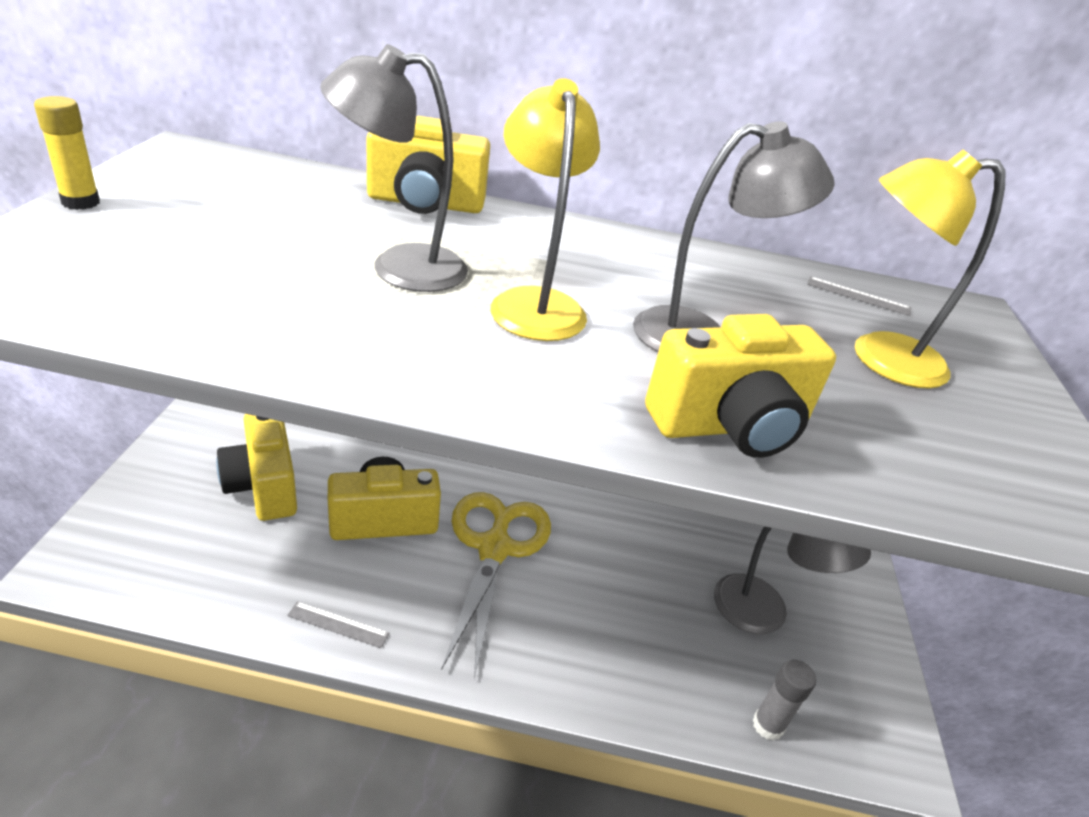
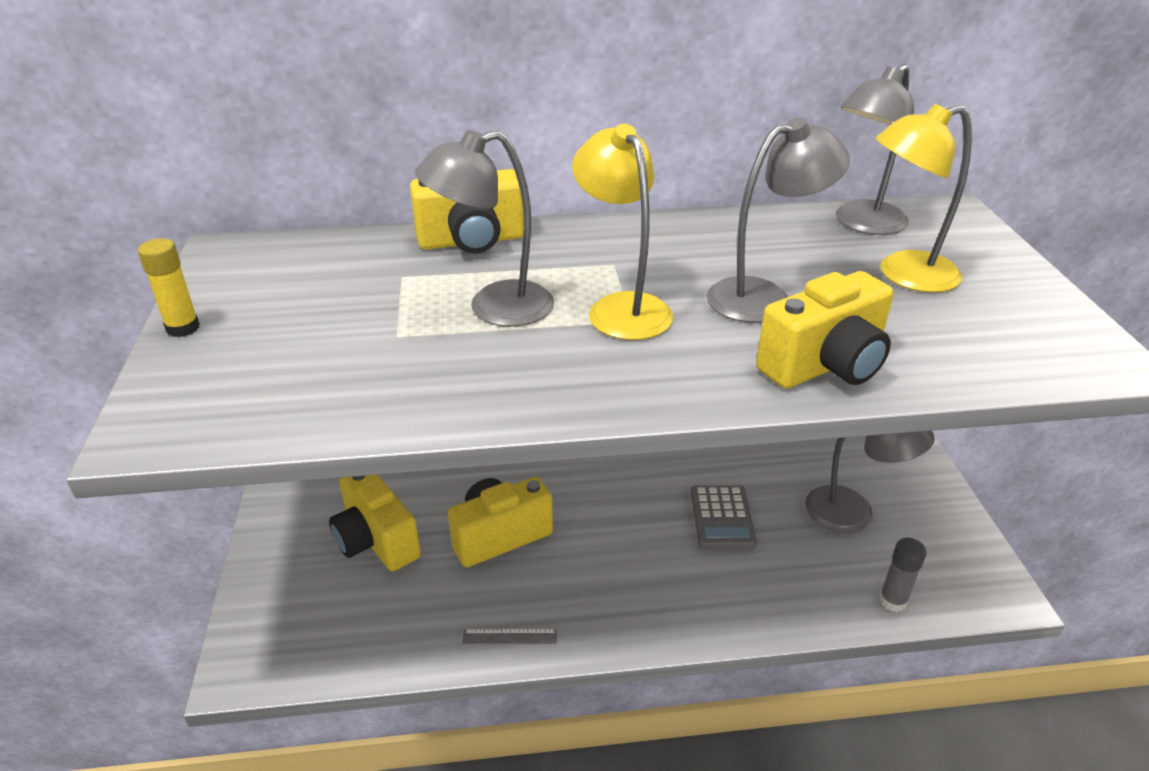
camera: 10 degrees left, 0 degrees up
(494, 548) = (608, 530): yellow scissors -> none
(619, 572) = (722, 517): none -> grey calculator
(858, 296) = (863, 224): grey ruler -> grey lamp

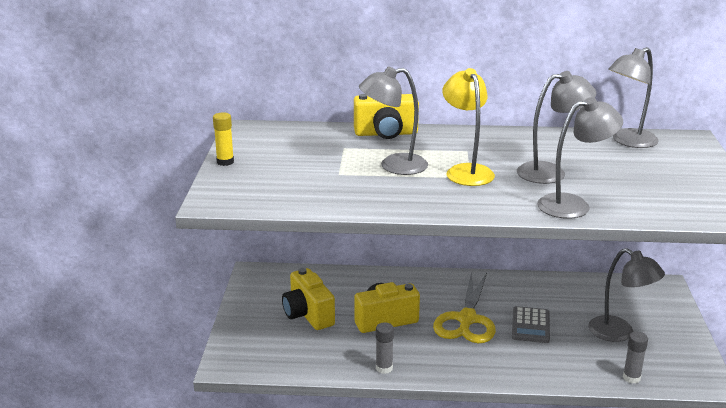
camera: 10 degrees right, 10 degrees down
(510, 637) = (384, 368): grey ruler -> grey glue stick
(625, 518) = (466, 319): none -> yellow scissors
(825, 365) = (573, 205): yellow camera -> grey lamp
(903, 275) = (641, 168): yellow lamp -> none

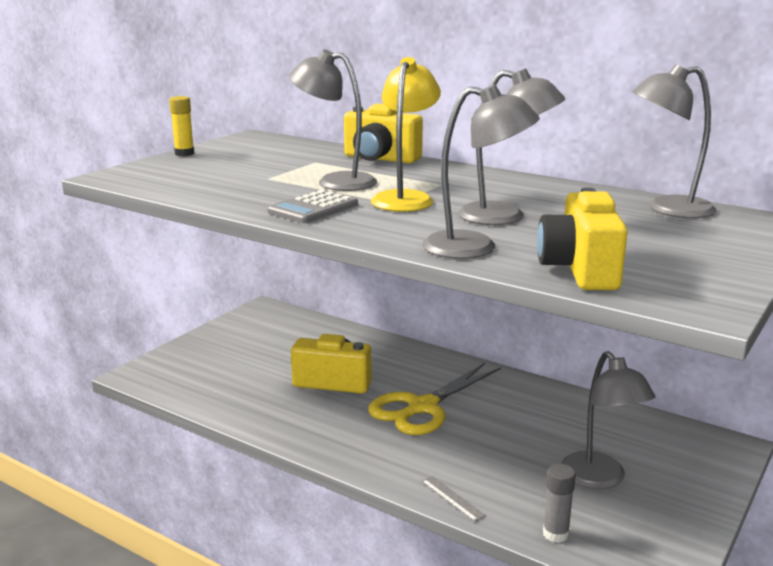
camera: 30 degrees right, 5 degrees down
(308, 314) = (265, 355): yellow camera -> yellow camera (580, 270)
(384, 368) = (274, 425): grey glue stick -> none
(530, 325) = (491, 435): grey calculator -> grey calculator (313, 208)
(554, 377) = (452, 498): none -> grey ruler

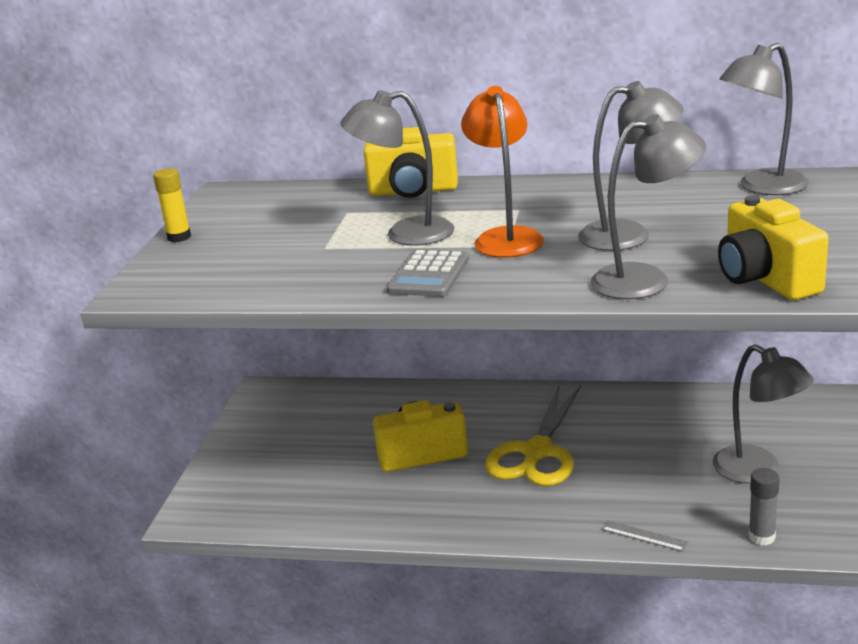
camera: 20 degrees left, 5 degrees up
(405, 198) = (506, 237): yellow lamp -> orange lamp

